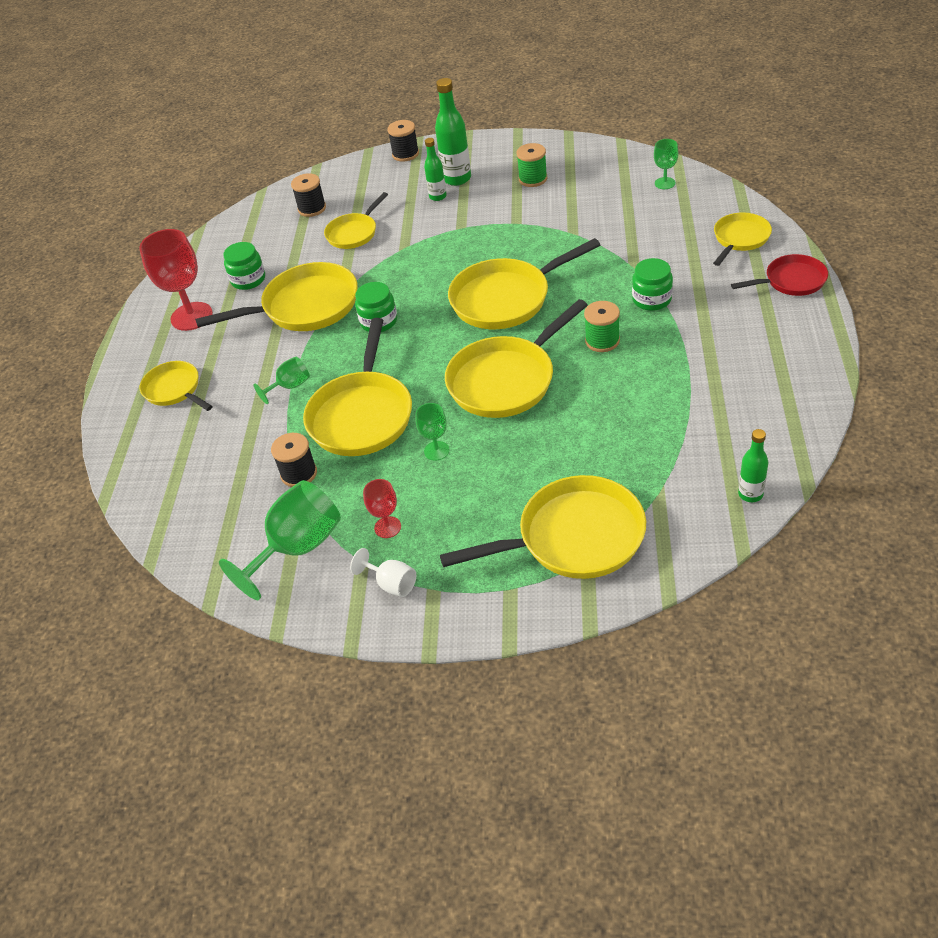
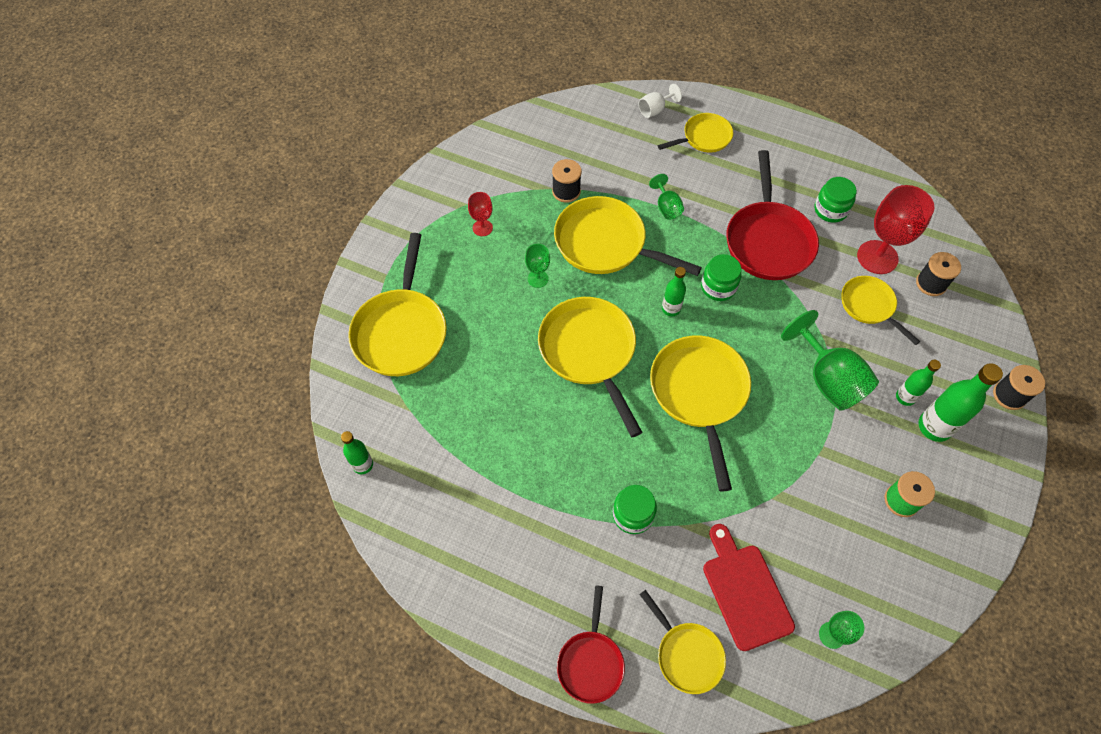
camera: 105 degrees right, 15 degrees up
(191, 316) = (795, 162): red goblet -> red goblet (877, 257)
(297, 548) = (496, 175): green goblet -> green goblet (828, 379)
(304, 307) = (768, 240): yellow pan -> red pan
(391, 584) = (433, 216): white goblet -> white goblet (655, 110)
(422, 343) = (671, 309): none -> green bottle
(602, 341) = (597, 445): green spool -> none
(666, 227) = (745, 591): none -> red cutting board

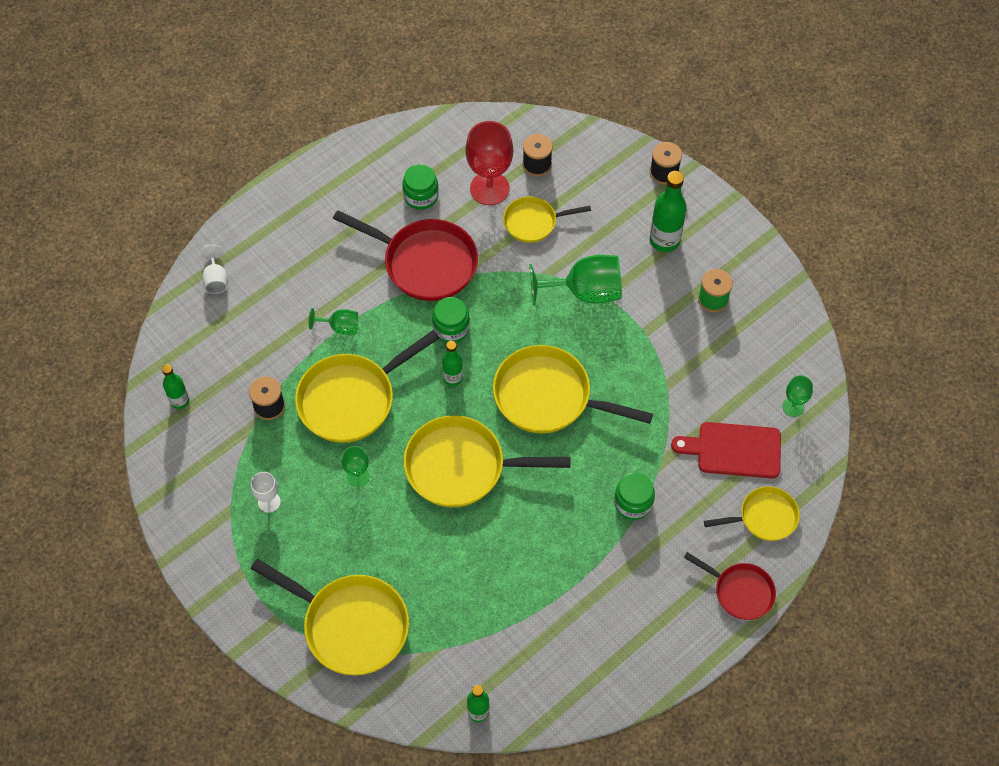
camera: 65 degrees left, 0 degrees up
(482, 228) = (269, 502): red goblet -> white goblet
(703, 138) = (277, 254): yellow pan -> none
(905, 397) = (629, 245): green bottle -> green bottle (180, 401)

